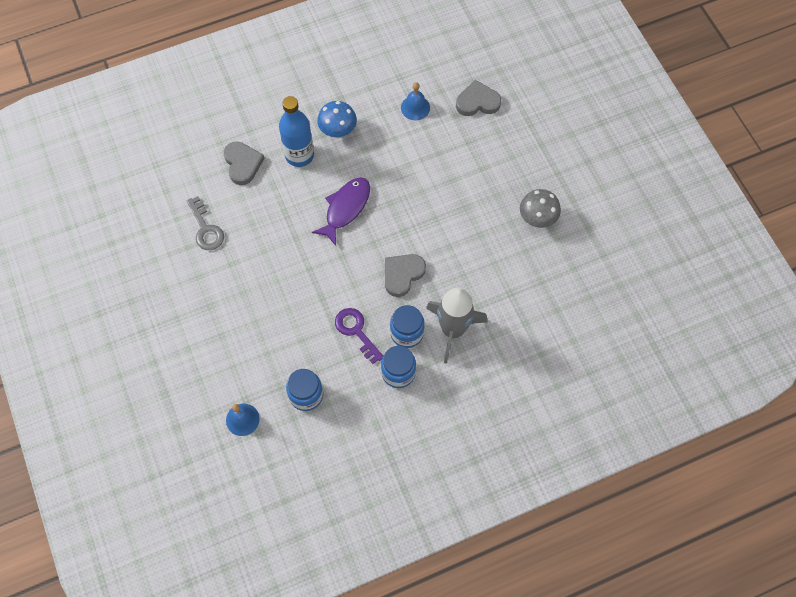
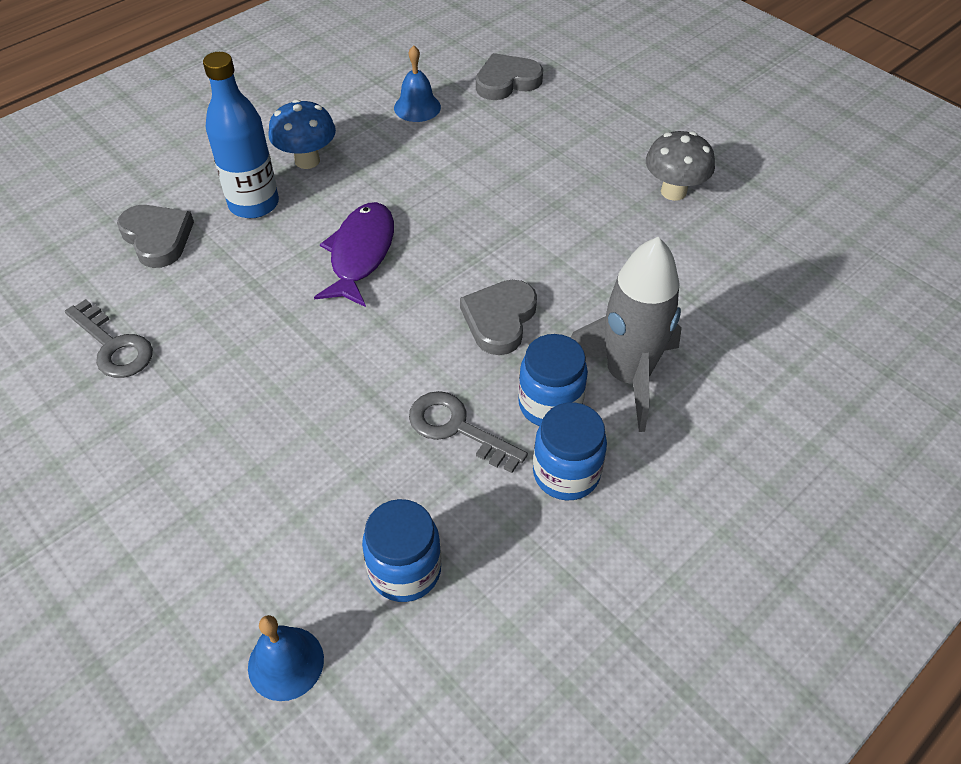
camera: 20 degrees left, 15 degrees down
(356, 331) = (457, 428): purple key -> grey key

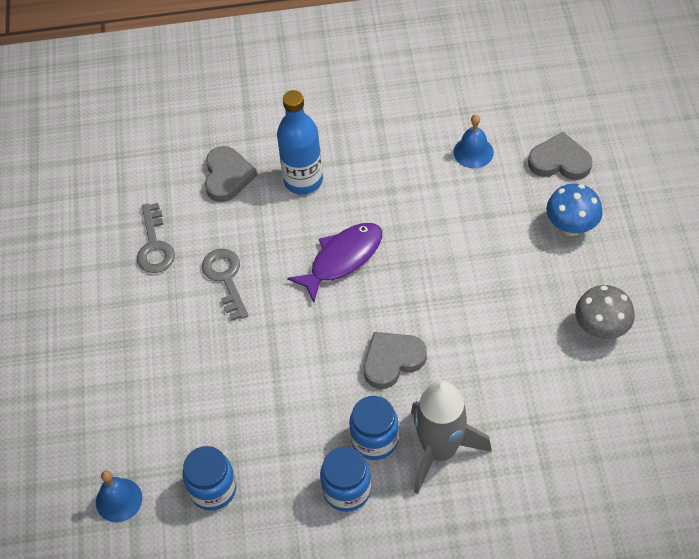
camera: 40 degrees right, 5 degrees up
(307, 160) = (362, 161): blue mushroom -> blue mushroom (571, 227)
(457, 428) = (307, 421): grey key -> grey key (226, 279)

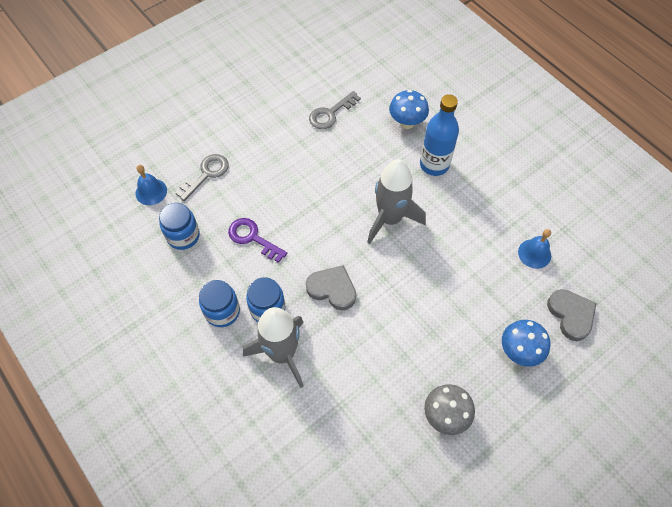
camera: 55 degrees right, 5 degrees up
(226, 279) = (332, 163): grey key -> grey key (206, 174)
(227, 176) = (406, 123): grey heart -> blue mushroom
(269, 412) = (253, 238): none -> purple key
(342, 259) = (390, 219): purple fish -> grey rocket

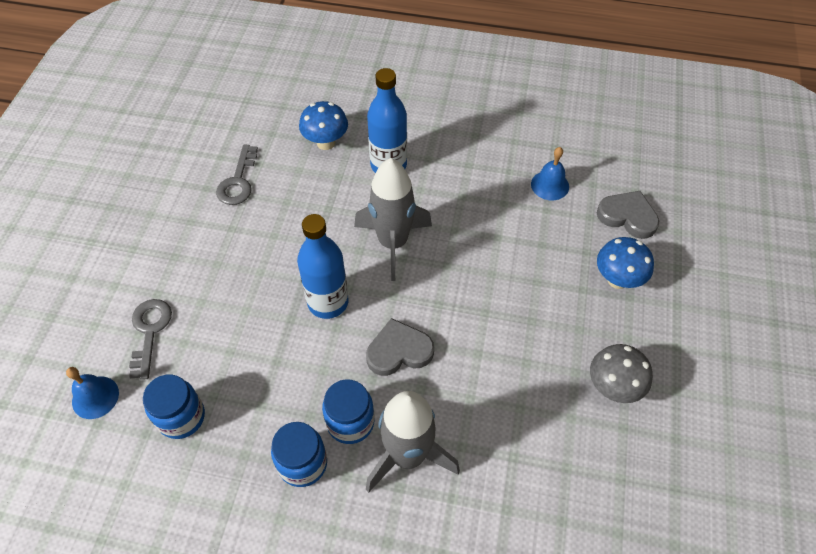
camera: 40 degrees left, 5 degrees down
(253, 238) = (266, 361): purple key -> none
(317, 228) = (328, 302): none -> blue bottle

